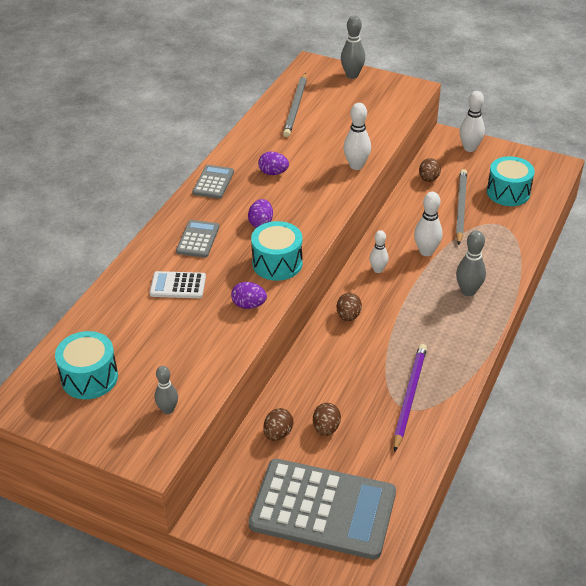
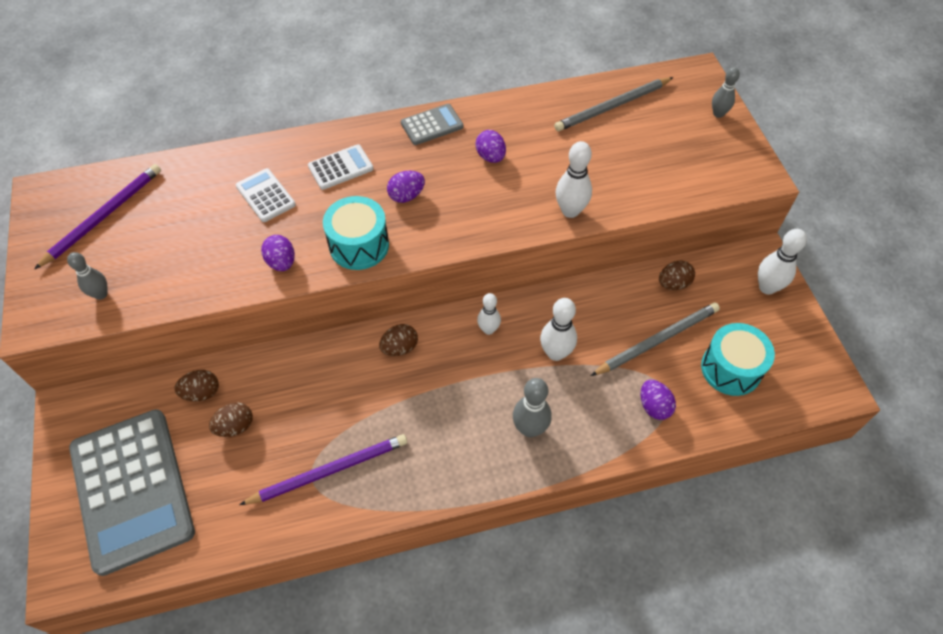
camera: 50 degrees right, 15 degrees up
(89, 377) = (104, 216): turquoise drum -> purple pencil
(198, 239) = (340, 167): grey calculator -> white calculator
(352, 75) = (718, 114): grey bowling pin -> grey bowling pin, size x0.67
(503, 234) = (654, 406): none -> purple egg

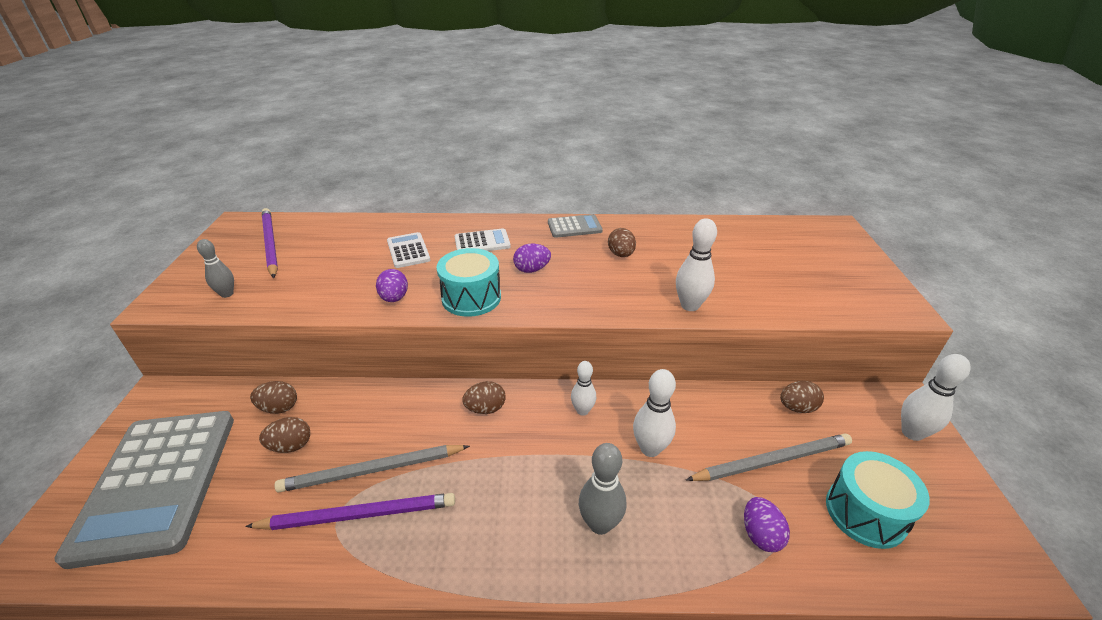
camera: 15 degrees right, 20 degrees down
(104, 216) = (270, 243): purple pencil -> purple pencil turned 75 degrees counterclockwise
(490, 157) = (621, 254): purple egg -> brown egg
(612, 107) = (747, 237): grey pencil -> grey pencil (372, 470)
(718, 114) = (857, 256): grey bowling pin -> none

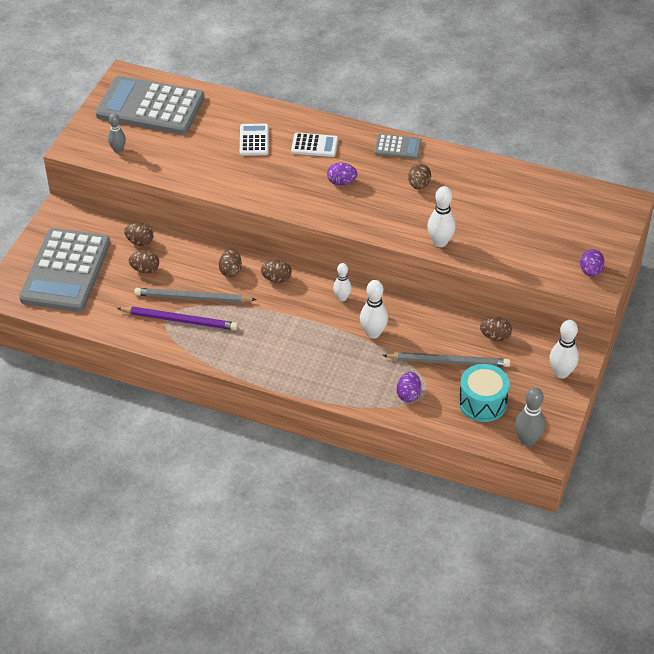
camera: 20 degrees right, 10 degrees up
(270, 243) = (150, 107): purple pencil -> grey calculator
(394, 298) = (232, 183): purple egg -> purple egg (590, 271)
(419, 414) = (230, 271): none -> brown egg
(471, 298) = (286, 196): turquoise drum -> none
(600, 524) = (317, 363): grey bowling pin -> grey bowling pin (527, 440)

